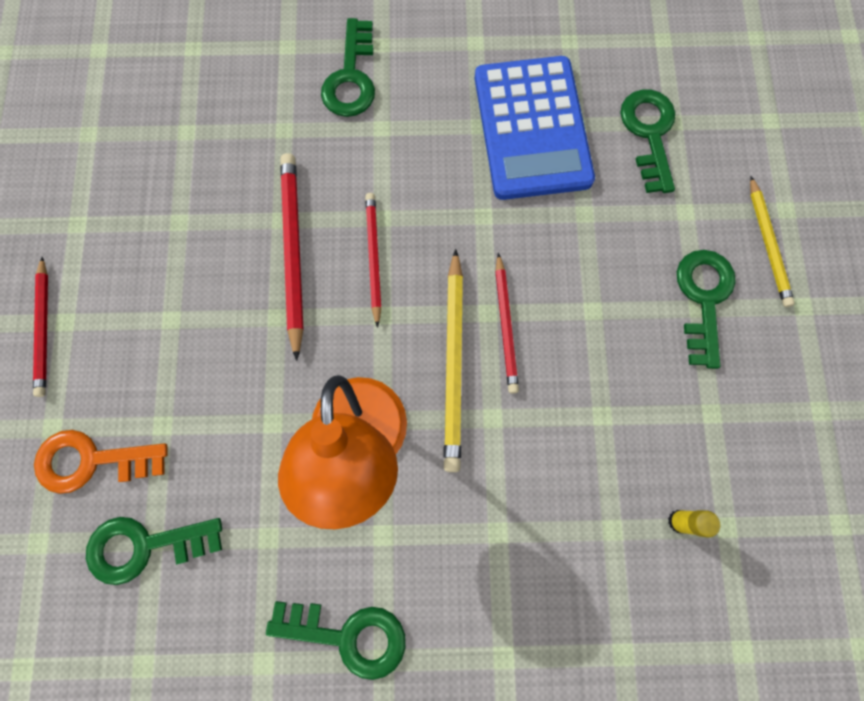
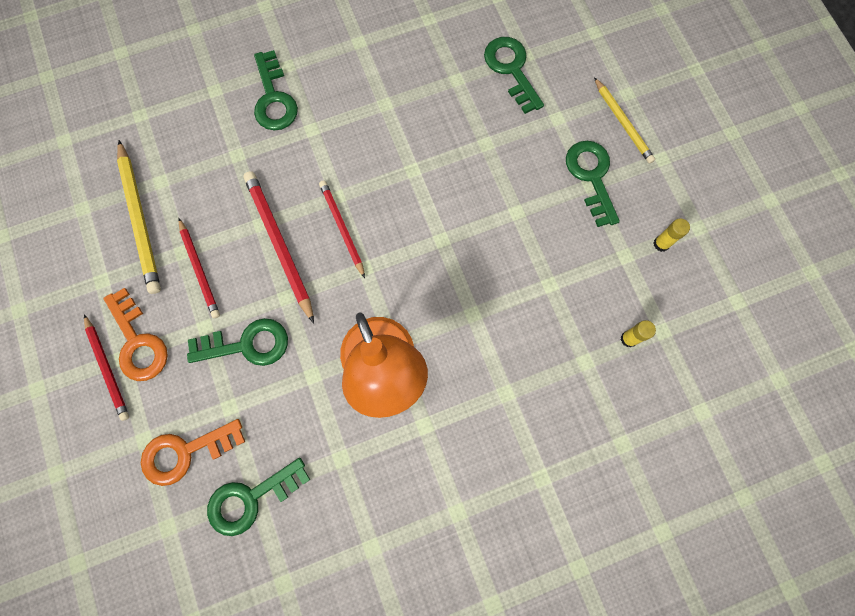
camera: 20 degrees left, 0 degrees up
(89, 310) = (138, 342): none -> orange key
(349, 635) = (426, 504): green key -> green key (247, 344)
(453, 362) = (429, 284): yellow pencil -> yellow pencil (140, 219)
(505, 325) = (457, 244): red pencil -> red pencil (199, 270)
(532, 128) = (424, 93): blue calculator -> none
(764, 414) = (661, 244): none -> yellow glue stick

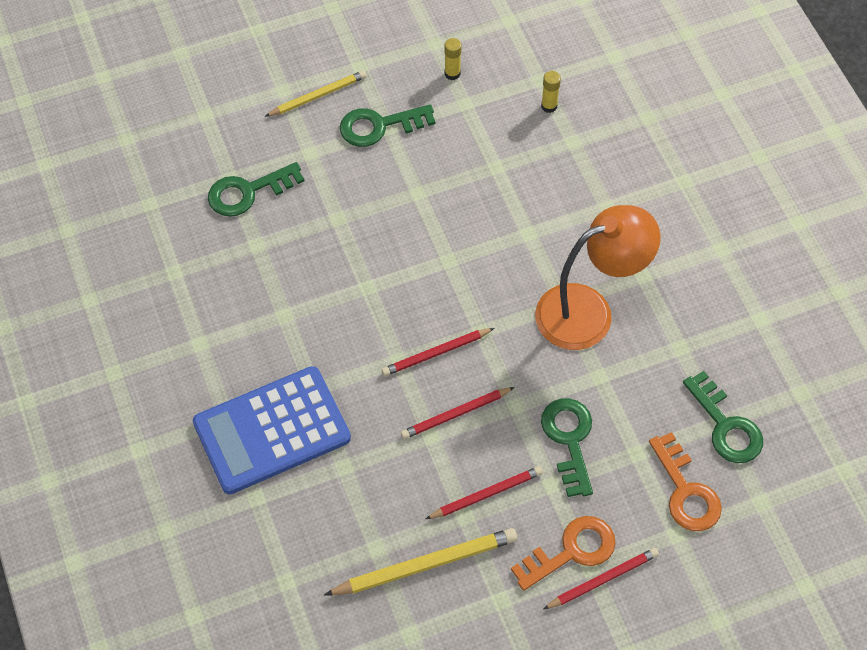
camera: 90 degrees left, 15 degrees down
(274, 98) = (272, 430): green key -> blue calculator
(280, 245) = (456, 414): red pencil -> red pencil, size x0.65

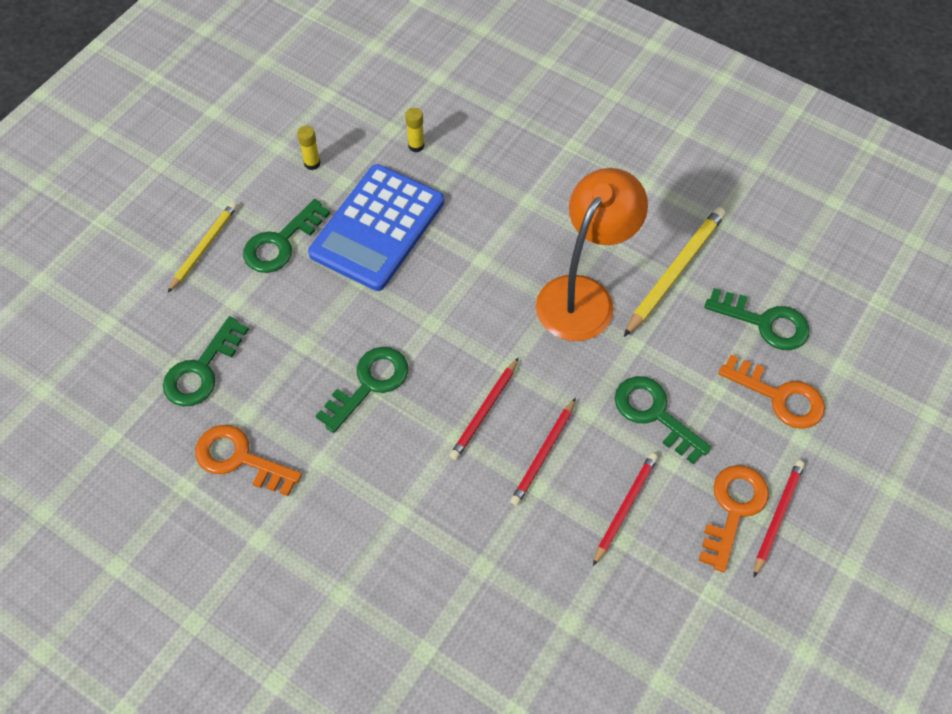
camera: 35 degrees left, 0 degrees up
(227, 276) = (239, 459): none -> orange key
(272, 430) = (391, 577): blue calculator -> blue calculator (377, 228)
(364, 278) = (369, 384): none -> green key
(425, 565) = (624, 608): yellow pencil -> yellow pencil (675, 272)

